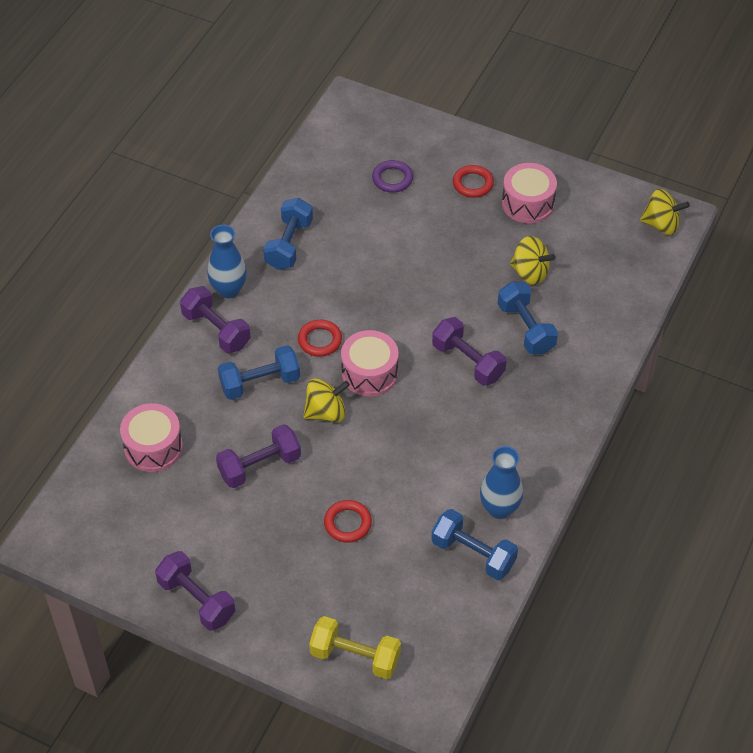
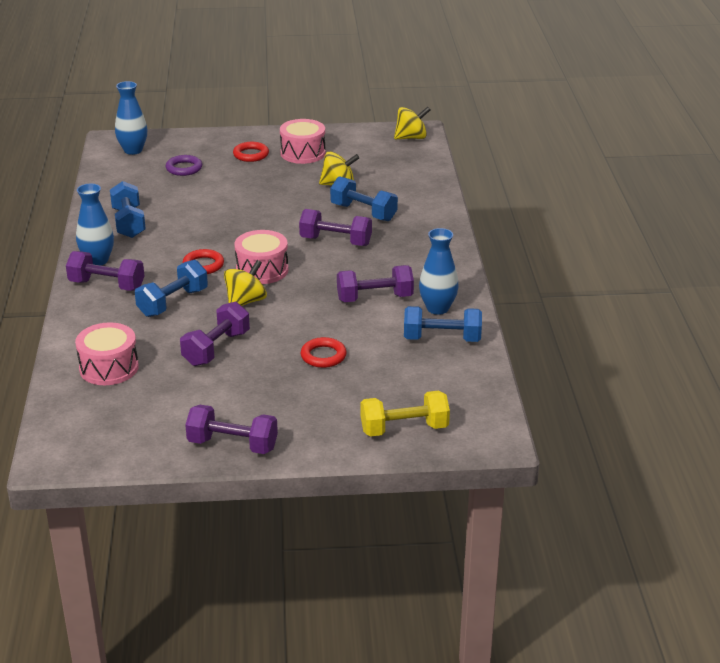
camera: 30 degrees left, 20 degrees down
(360, 128) = (133, 150): none -> blue vase
(449, 465) = (374, 298): none -> purple dumbbell

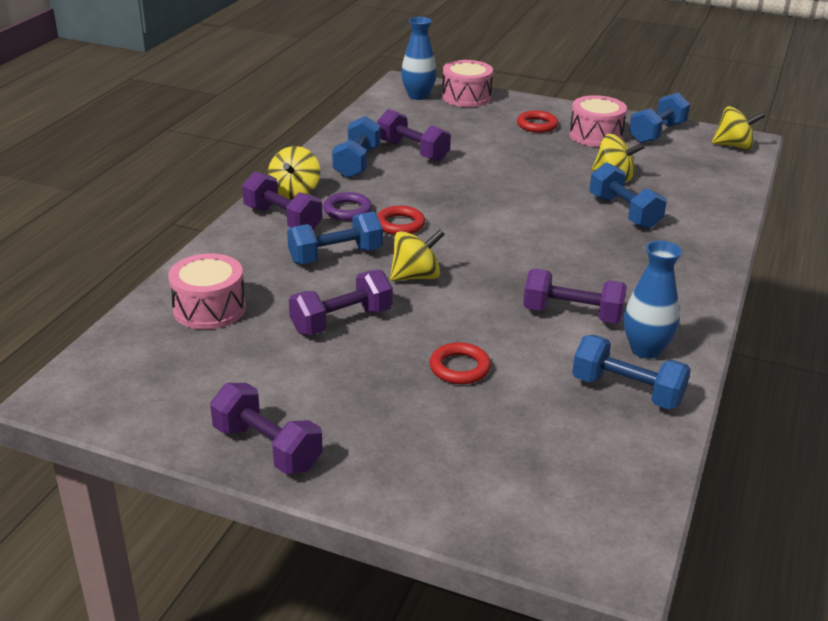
camera: 25 degrees right, 0 degrees up
(97, 260) = (295, 192): blue vase -> yellow spinning top
(184, 168) = (456, 123): purple ring -> purple ring (347, 210)
(262, 270) = (460, 246): pink drum -> pink drum (466, 97)
(335, 241) = (569, 236): purple dumbbell -> purple dumbbell (413, 151)
(348, 140) = (657, 133): none -> blue dumbbell
(404, 429) = (497, 501): yellow dumbbell -> none

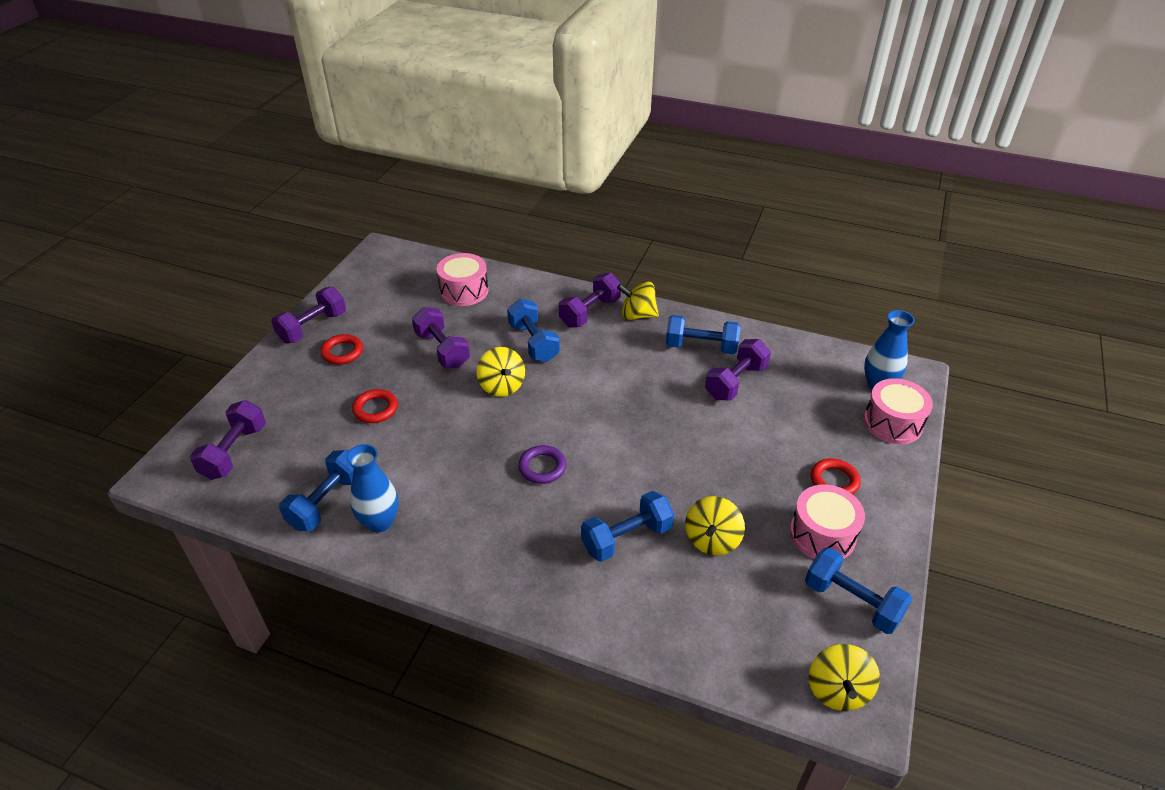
camera: 90 degrees right, 10 degrees up
(347, 210) = (608, 345): purple ring -> purple ring (542, 467)
(400, 224) = (587, 376): red ring -> red ring (342, 352)
(572, 314) = (438, 478): purple dumbbell -> purple dumbbell (234, 452)

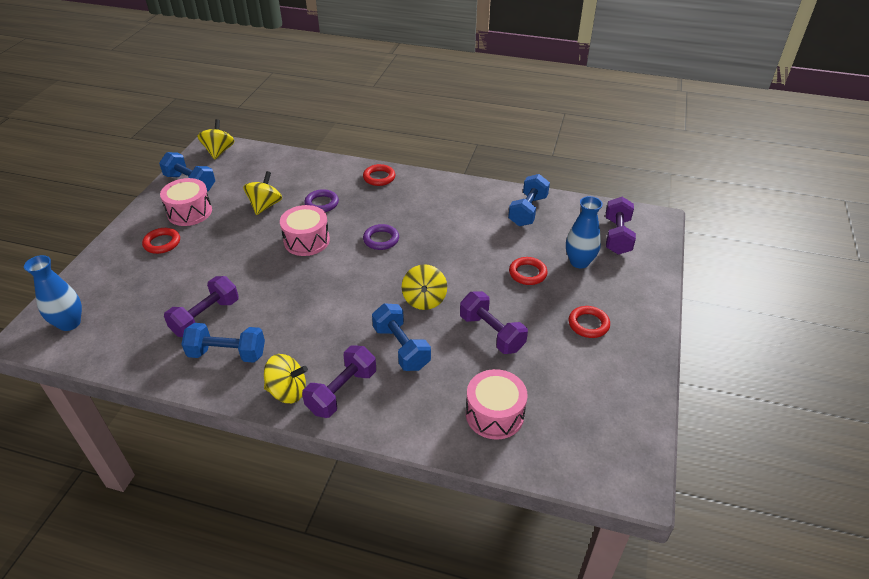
camera: 175 degrees right, 0 degrees up
(313, 327) = (637, 351): purple dumbbell -> none
(380, 522) = (486, 203): blue vase -> blue vase (579, 262)
(502, 386) = (424, 300): yellow spinning top -> yellow spinning top turned 150 degrees counterclockwise
(535, 591) = (379, 177): none -> red ring
(626, 538) = (322, 203): blue dumbbell -> purple ring
(893, 423) = (83, 288): pink drum -> pink drum (306, 241)

